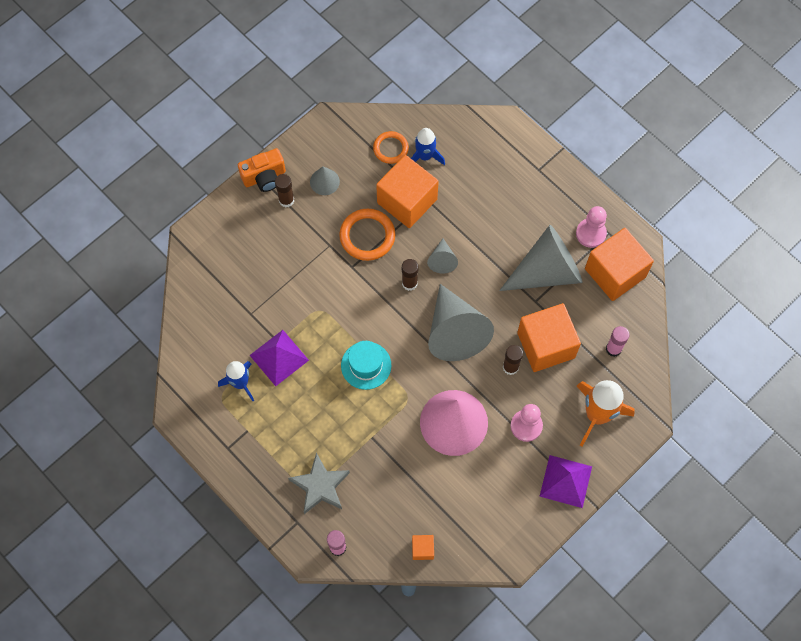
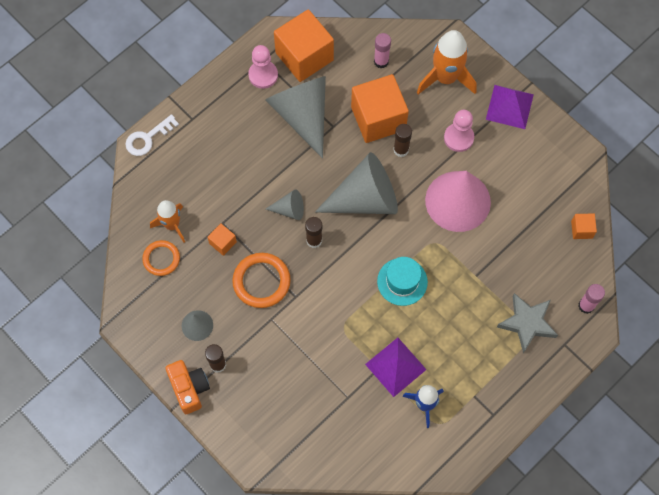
camera: 90 degrees left, 0 degrees up
(407, 201) = (223, 243): orange cube -> orange cube, size x0.44
(425, 156) = (172, 225): blue rocket -> orange rocket
(516, 131) = (148, 138): none -> white key

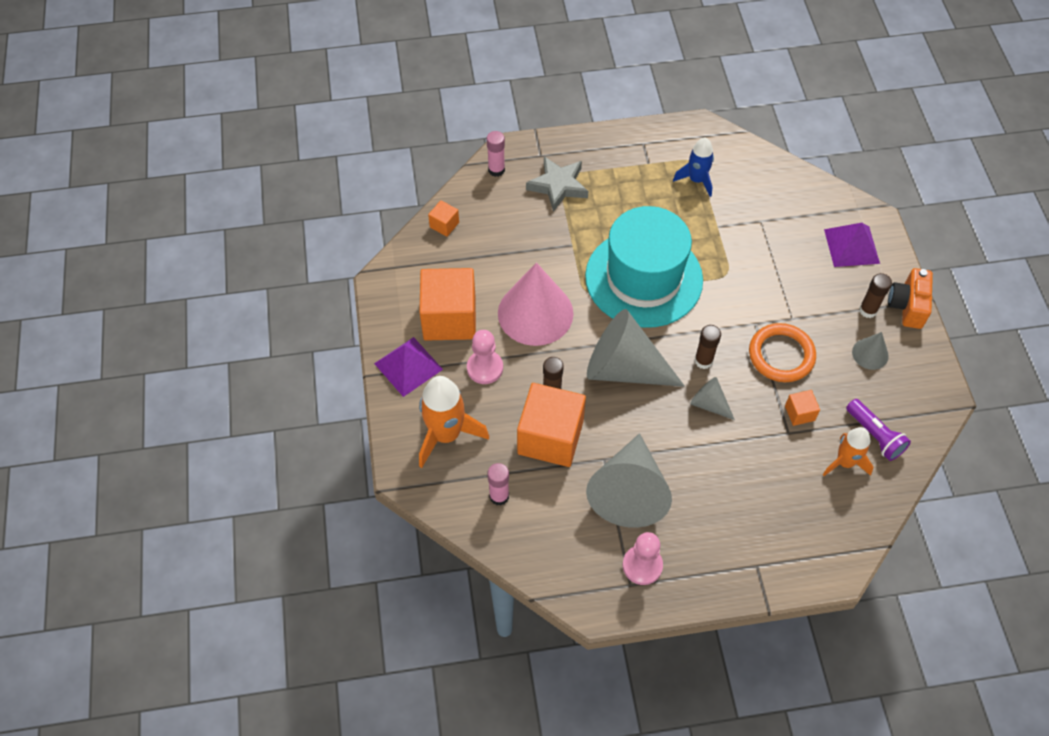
camera: 145 degrees left, 10 degrees down
(148, 138) = (822, 575): white key -> none
(161, 259) = (874, 435): orange ring -> purple flashlight
(304, 56) = (579, 557): orange cube -> orange cube (449, 318)
(395, 366) = (701, 219): purple pyramid -> purple pyramid (851, 246)
(402, 281) = (643, 278): turquoise hat -> turquoise hat, size x2.10

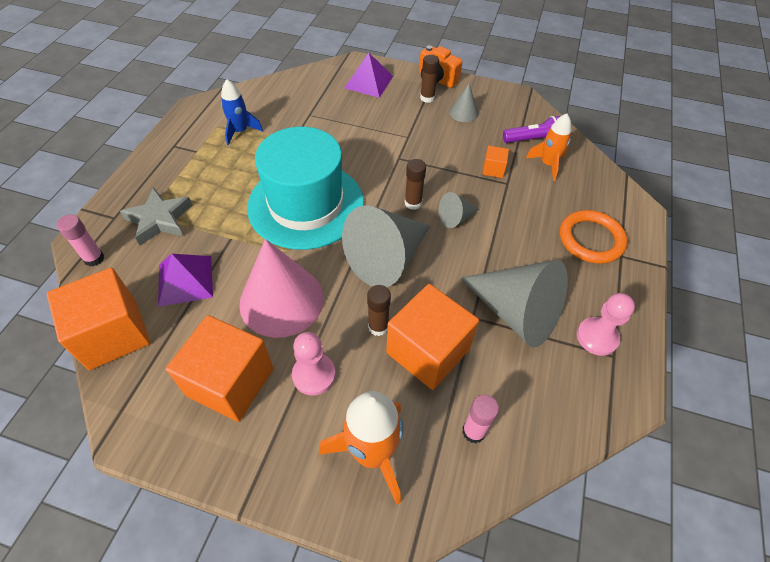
camera: 65 degrees left, 5 degrees down
(408, 366) = (260, 455): purple pyramid -> purple pyramid (185, 280)
(444, 225) = (113, 334): orange cube -> orange cube, size x2.27
(781, 355) = (436, 156): orange ring -> orange ring (591, 239)

